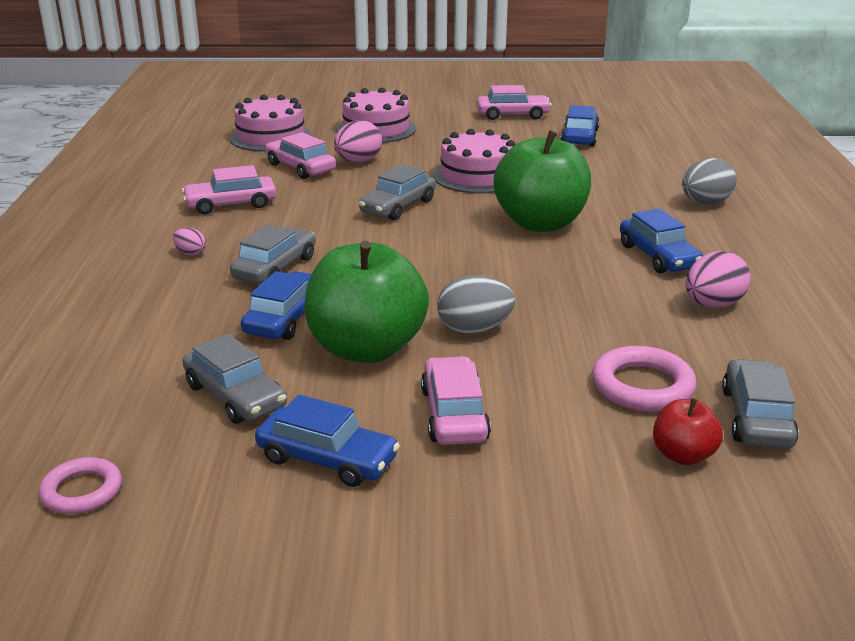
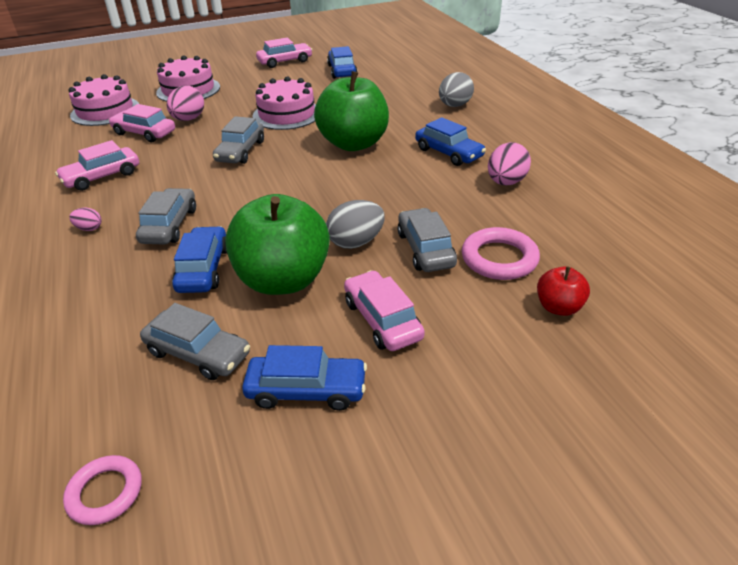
camera: 20 degrees left, 10 degrees up
(756, 417) = (586, 263): grey car -> grey car (425, 249)

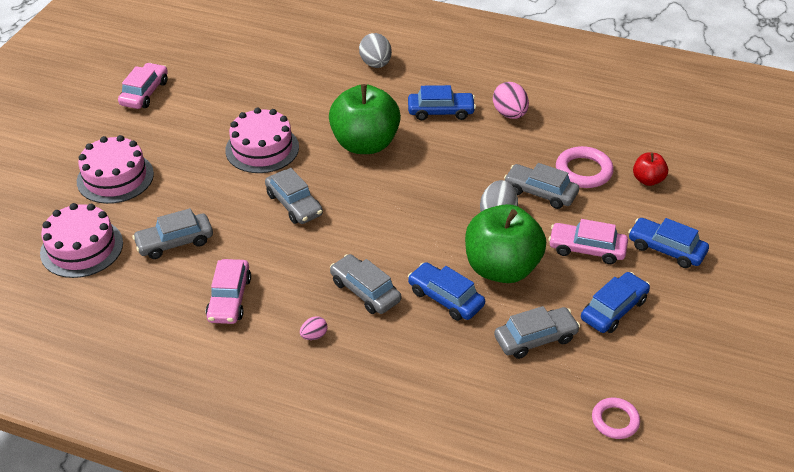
camera: 50 degrees left, 5 degrees up
(144, 133) = (175, 242): pink car -> grey car
(188, 119) = (185, 205): pink egg -> none
(342, 71) = (221, 75): blue car -> blue car (666, 249)

